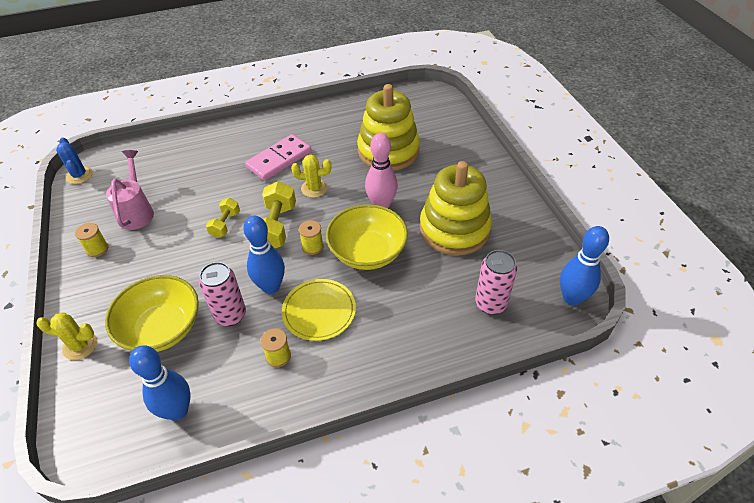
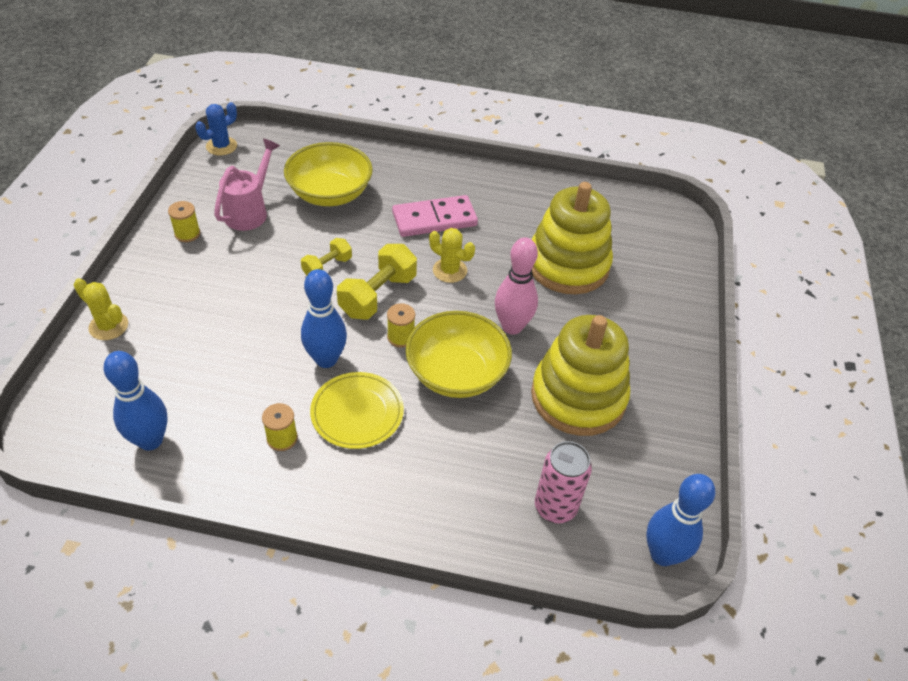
camera: 25 degrees right, 0 degrees up
(79, 175) = (221, 146): blue cactus -> blue cactus turned 45 degrees clockwise
(162, 328) = (192, 348): yellow bowl -> yellow bowl (330, 193)
(230, 315) = (265, 369): pink can -> none

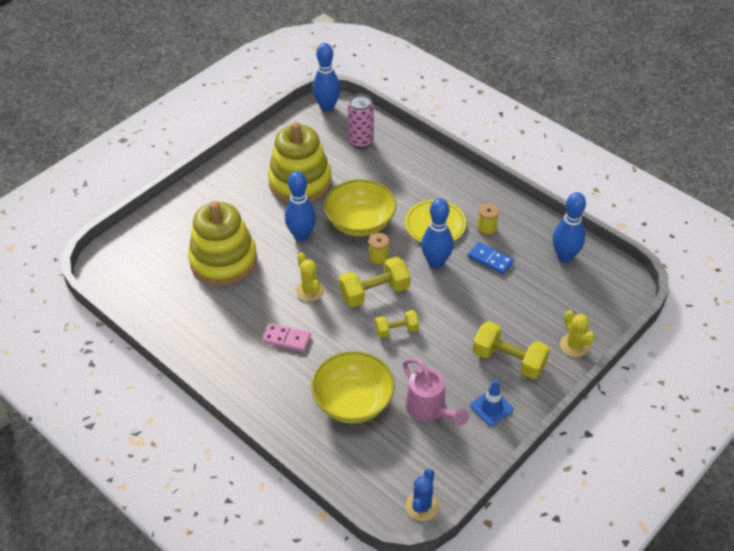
camera: 145 degrees left, 0 degrees up
(185, 282) = (509, 360): none -> yellow dumbbell
(187, 234) = (491, 407): yellow spool -> blue traffic cone
(221, 146) = (422, 506): blue cactus -> blue cactus turned 60 degrees counterclockwise
(250, 211) = (430, 411): pink watering can -> pink watering can turned 90 degrees counterclockwise
(256, 392) = (490, 259): none -> blue domino
(434, 219) = (286, 339): pink domino -> pink domino, size x0.63
(512, 326) = (301, 235): pink bowling pin -> blue bowling pin

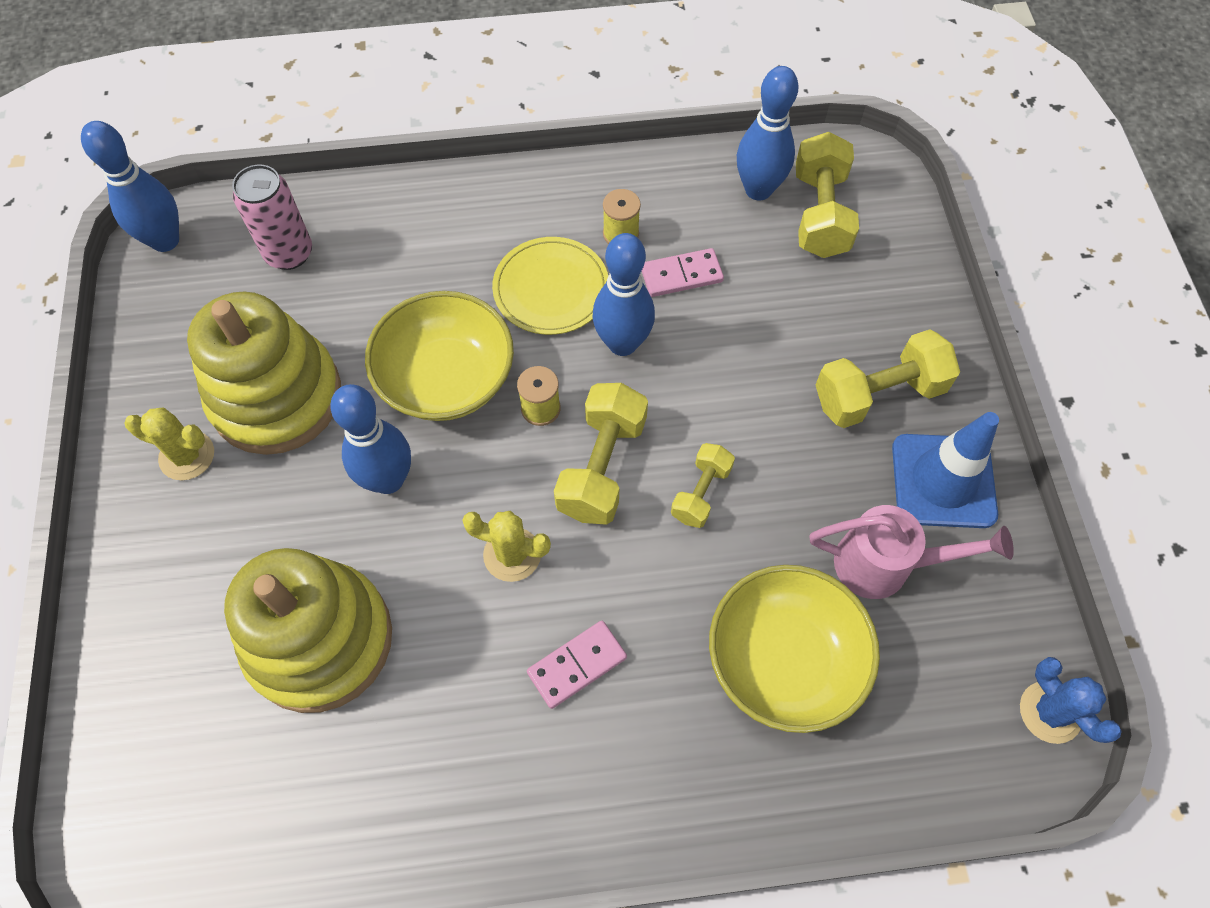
camera: 50 degrees left, 15 degrees up
(490, 259) = (681, 275): blue domino -> pink domino
(491, 407) = (943, 481): blue traffic cone -> blue traffic cone, size x1.63
(574, 345) = (917, 299): yellow cactus -> yellow cactus (187, 456)
(578, 285) = (820, 214): none -> yellow dumbbell

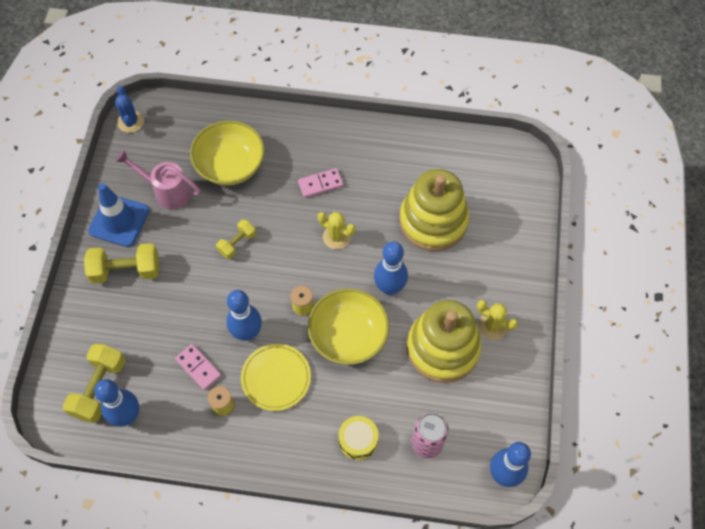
camera: 165 degrees left, 0 degrees up
(397, 235) = (358, 440): none -> yellow drum
(601, 467) = (281, 268): yellow dumbbell -> none
(681, 275) = (198, 367): pink domino -> pink domino turned 45 degrees clockwise

